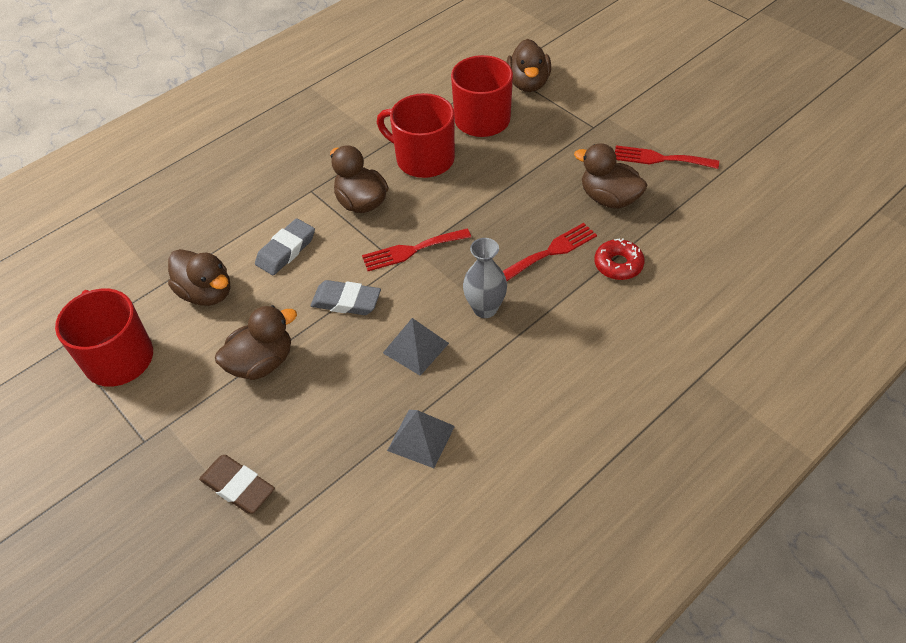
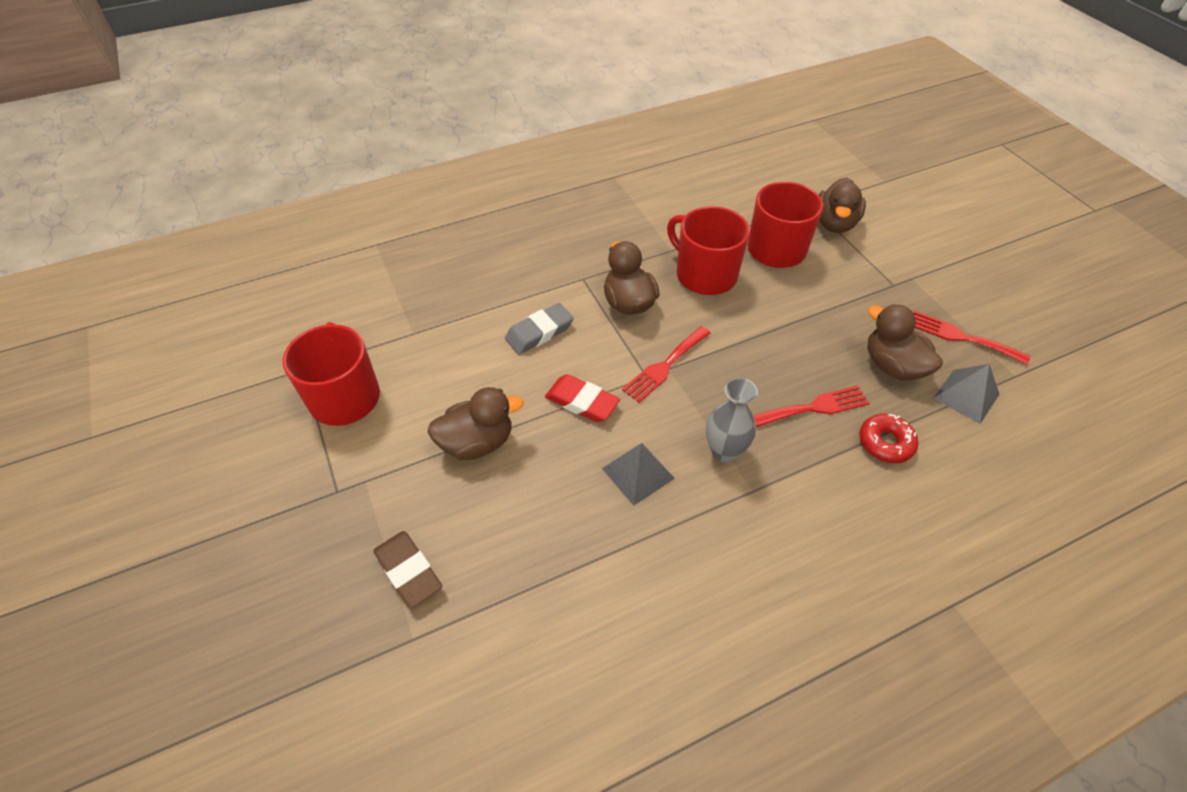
camera: 15 degrees right, 0 degrees up
(206, 293) = (449, 355): brown duck -> none
(346, 301) = (582, 402): grey eraser -> red eraser
(411, 250) = (664, 366): red fork -> red fork turned 45 degrees counterclockwise
(421, 438) = (613, 578): grey pyramid -> grey pyramid (966, 396)

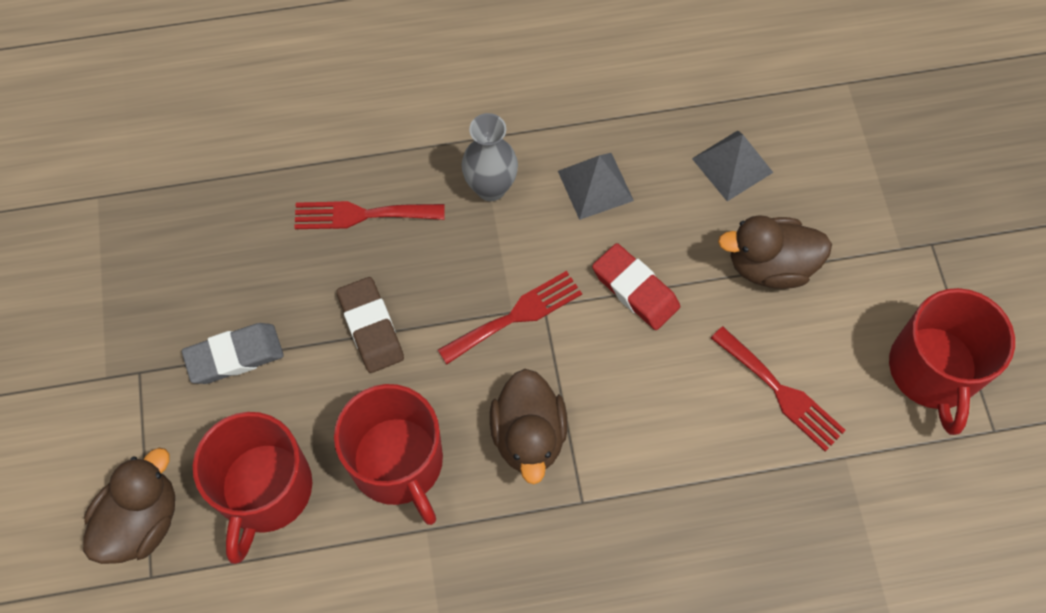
camera: 165 degrees left, 15 degrees up
(408, 571) = (851, 141): brown eraser -> brown eraser (371, 327)
(539, 332) = (667, 413): grey eraser -> grey eraser (234, 356)
(885, 443) = (308, 154): red donut -> none
(892, 366) = (233, 245): brown duck -> none
(961, 337) = (117, 265): red fork -> red fork (781, 392)
(966, 396) = (176, 186): grey pyramid -> grey pyramid (732, 165)

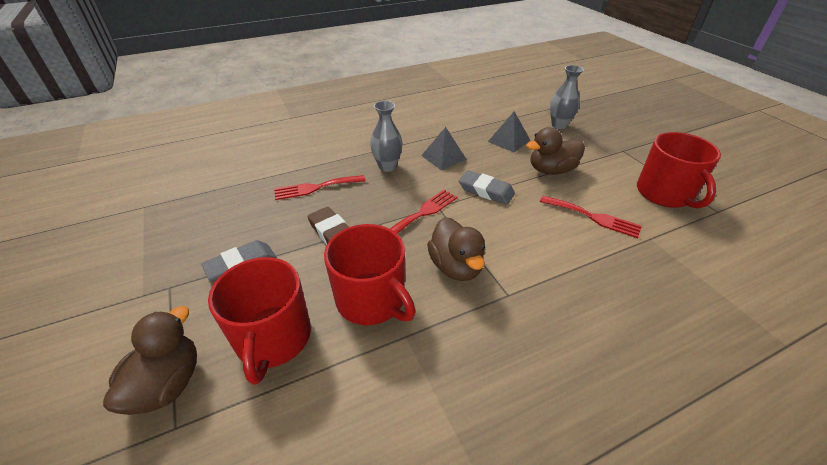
camera: 15 degrees left, 25 degrees down
(635, 289) = (486, 191): red eraser -> grey eraser
(852, 140) = (559, 125): none -> grey vase

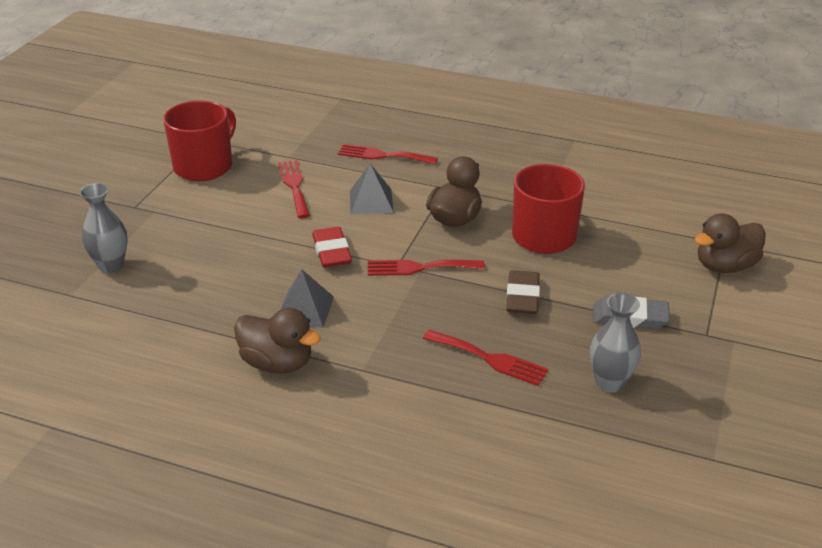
camera: 135 degrees left, 5 degrees down
(273, 338) = (636, 252): red mug -> none
(387, 166) = (380, 337): grey vase -> grey vase (610, 383)
(486, 191) = (332, 252): grey eraser -> red eraser
(508, 140) = (202, 284): grey pyramid -> grey pyramid (371, 201)
(551, 170) = (238, 232): brown duck -> brown duck (277, 363)
(607, 293) = (382, 155): none -> red fork

